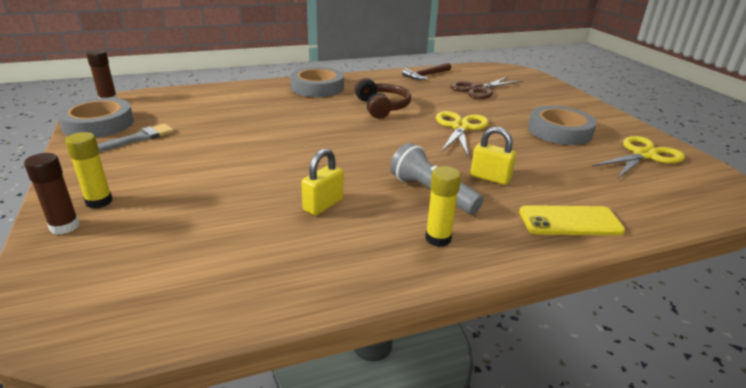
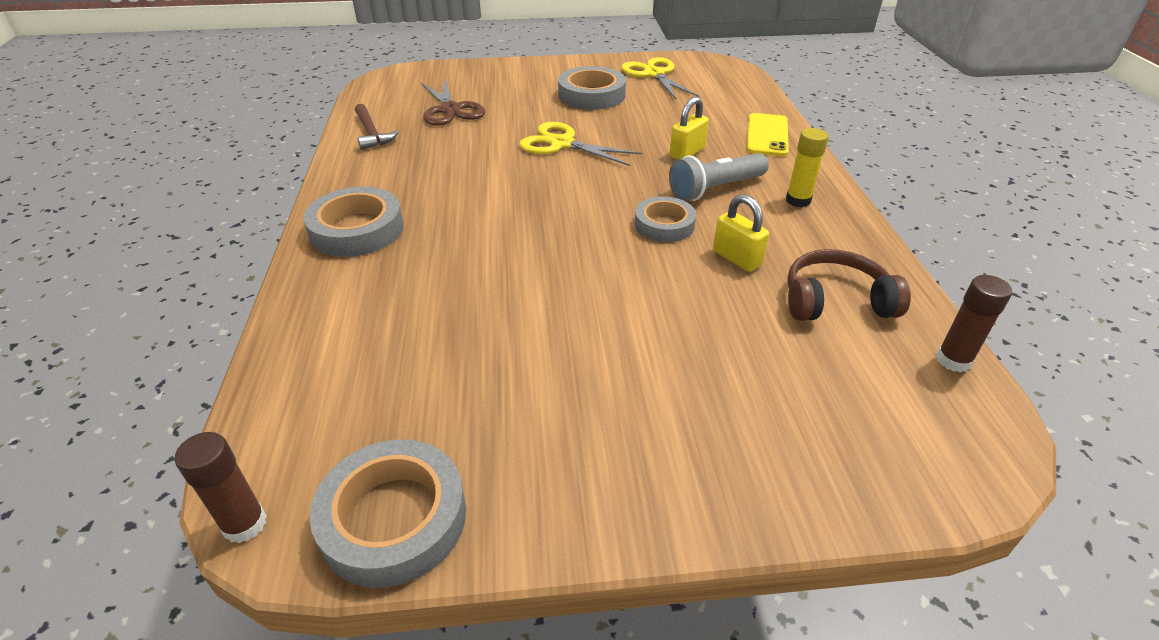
camera: 75 degrees left, 10 degrees up
(64, 226) = (791, 492): brown glue stick -> brown glue stick (953, 360)
(99, 201) = (721, 463): yellow glue stick -> none
(139, 138) = (493, 441): grey brush -> none
(361, 172) = (664, 224): none -> grey tape
(382, 107) = (473, 184): brown headphones -> brown headphones (835, 301)

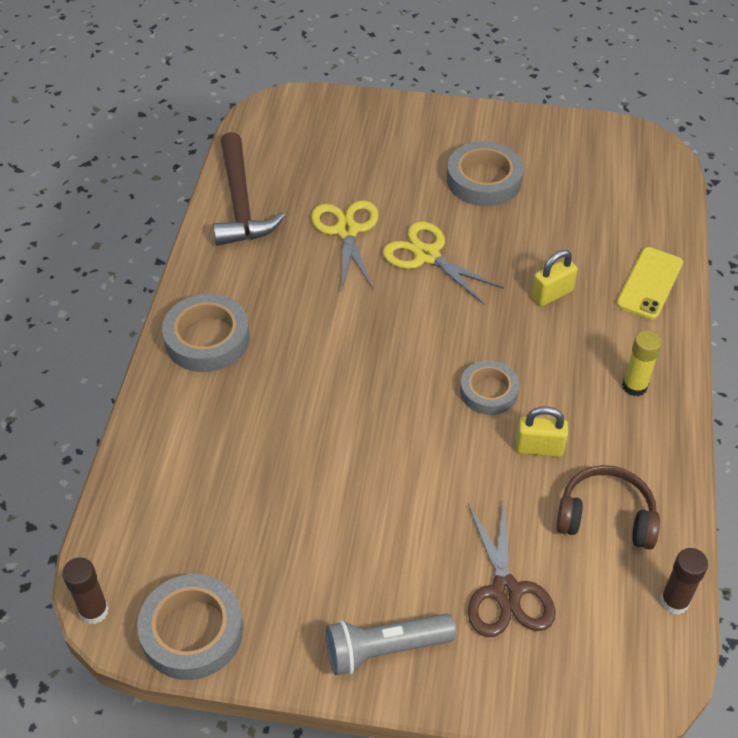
camera: 15 degrees right, 10 degrees up
(371, 133) = (241, 202): brown hammer -> brown hammer, size x1.71
(450, 109) = (327, 178): brown scissors -> brown scissors (505, 591)
(654, 74) = (568, 154): yellow scissors -> yellow scissors (347, 231)
(715, 189) = (558, 353): grey flashlight -> grey flashlight (385, 649)
(736, 258) = (539, 448): yellow padlock -> yellow padlock turned 60 degrees counterclockwise

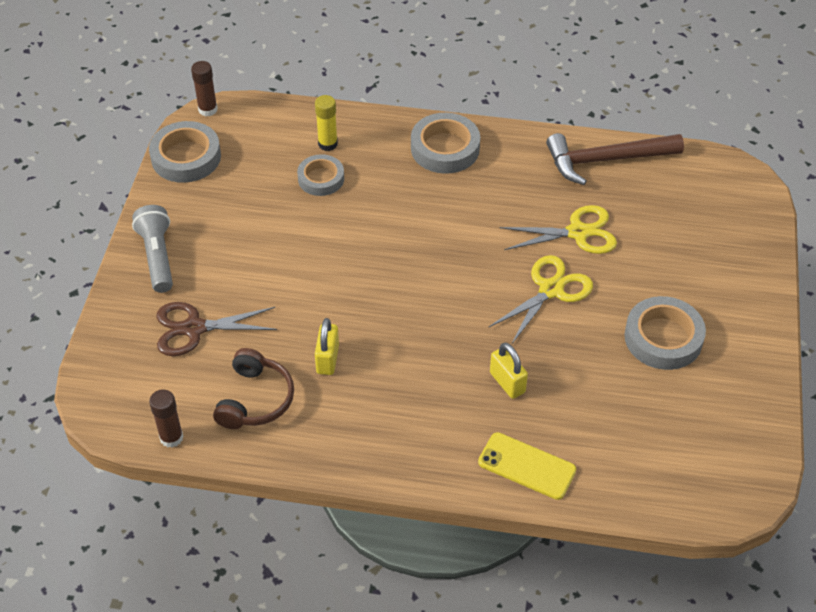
camera: 90 degrees right, 0 degrees up
(488, 391) = (389, 328): grey tape -> grey tape (321, 178)
(634, 386) = (394, 437): yellow glue stick -> yellow glue stick (327, 144)

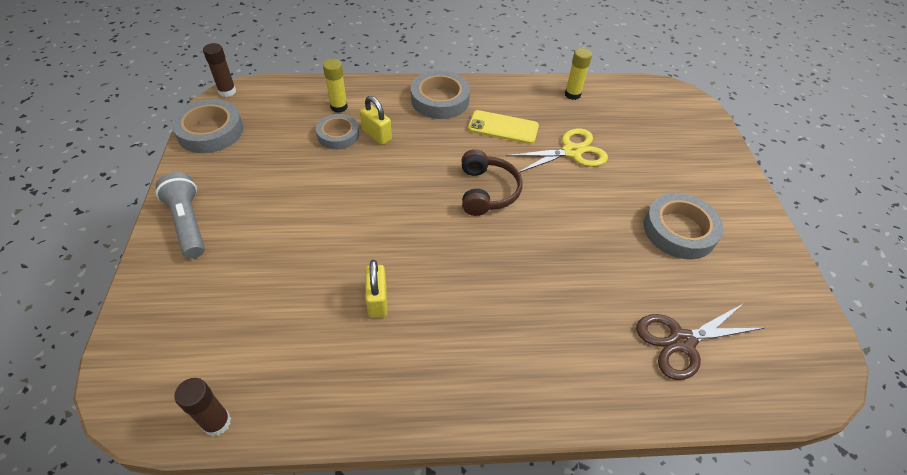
camera: 15 degrees left, 0 degrees up
(194, 328) = (232, 290): brown scissors -> brown scissors (681, 341)
(255, 399) = (308, 358): brown headphones -> brown headphones (487, 191)
(507, 382) = (559, 295): yellow padlock -> yellow padlock (377, 135)
(527, 466) = (609, 382): yellow phone -> yellow phone (503, 127)
(551, 290) = (567, 202): yellow scissors -> none
(606, 160) = (572, 94): brown hammer -> yellow glue stick

